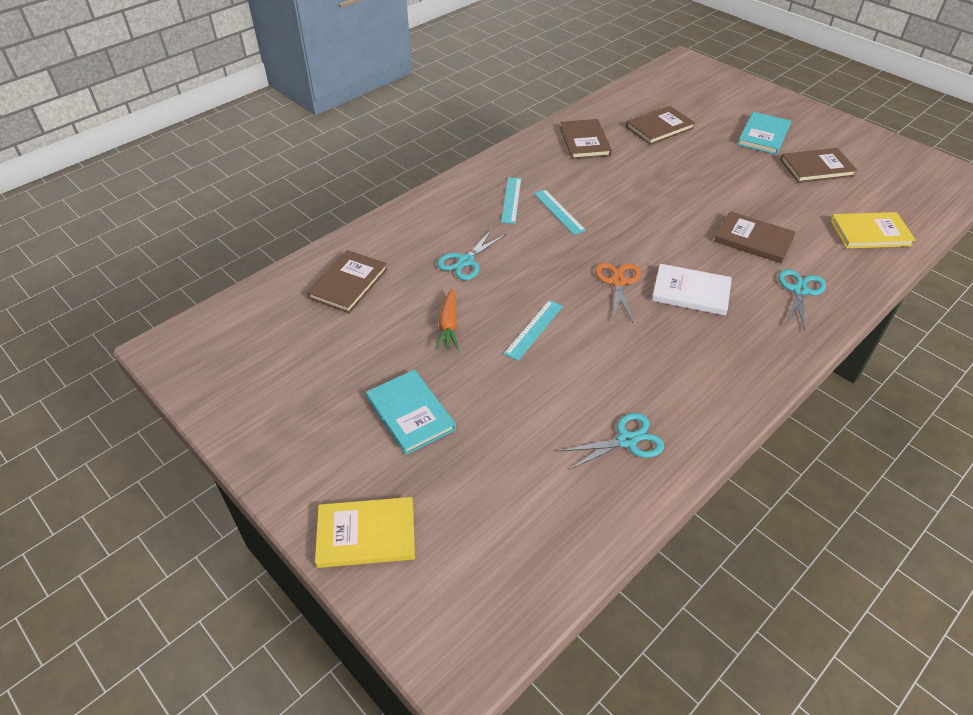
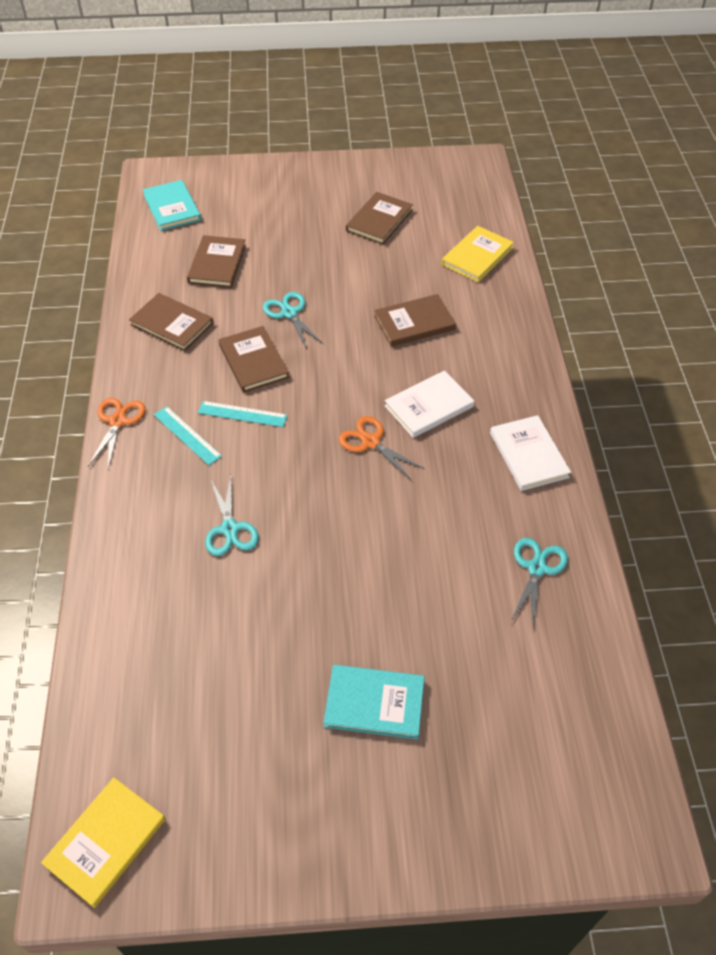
camera: 50 degrees left, 5 degrees up
(348, 283) = (157, 645): brown book -> brown book (253, 361)
(366, 534) = (477, 828): yellow book -> yellow book (105, 842)
(448, 325) = (298, 600): orange carrot -> none
(484, 168) = (117, 421): none -> orange scissors
(534, 329) = (365, 540): turquoise ruler -> none
(726, 373) = (529, 455): none -> white book
(763, 135) = (307, 215): turquoise book -> turquoise book (172, 208)
(799, 291) = (492, 344): turquoise scissors -> turquoise scissors (289, 313)

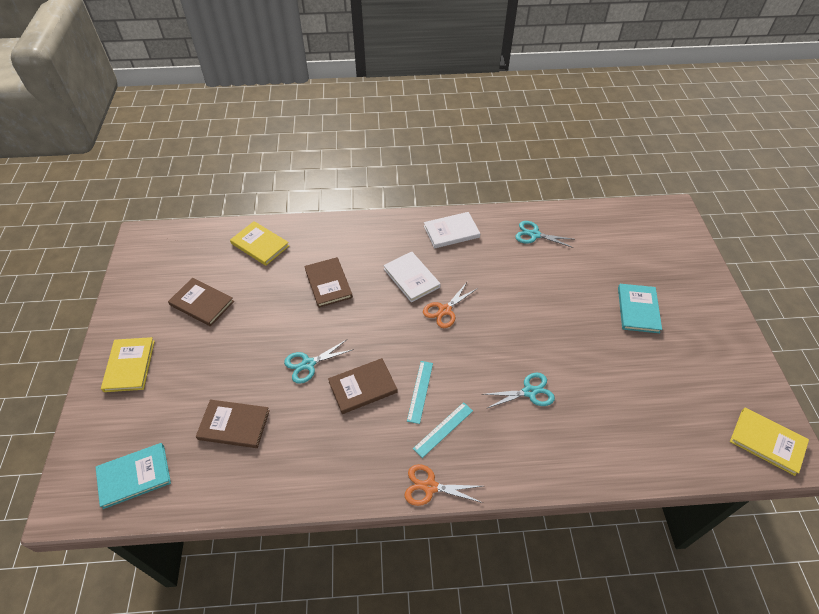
camera: 90 degrees left, 0 degrees up
(172, 324) = (312, 456): brown book -> none
(296, 184) = (130, 365): none -> yellow book

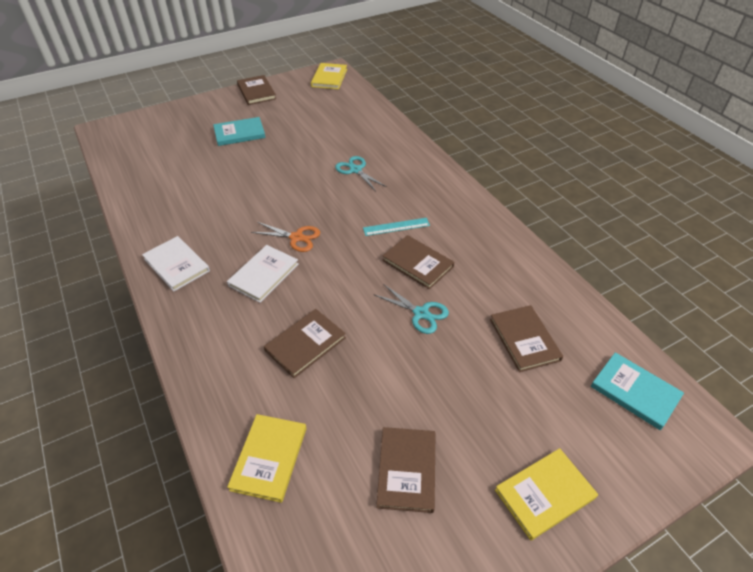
camera: 115 degrees left, 5 degrees down
(430, 487) = (471, 198): orange scissors -> none
(443, 429) = (421, 204): turquoise ruler -> none
(534, 235) = (163, 204): turquoise scissors -> none
(736, 347) = (256, 92): none -> brown book

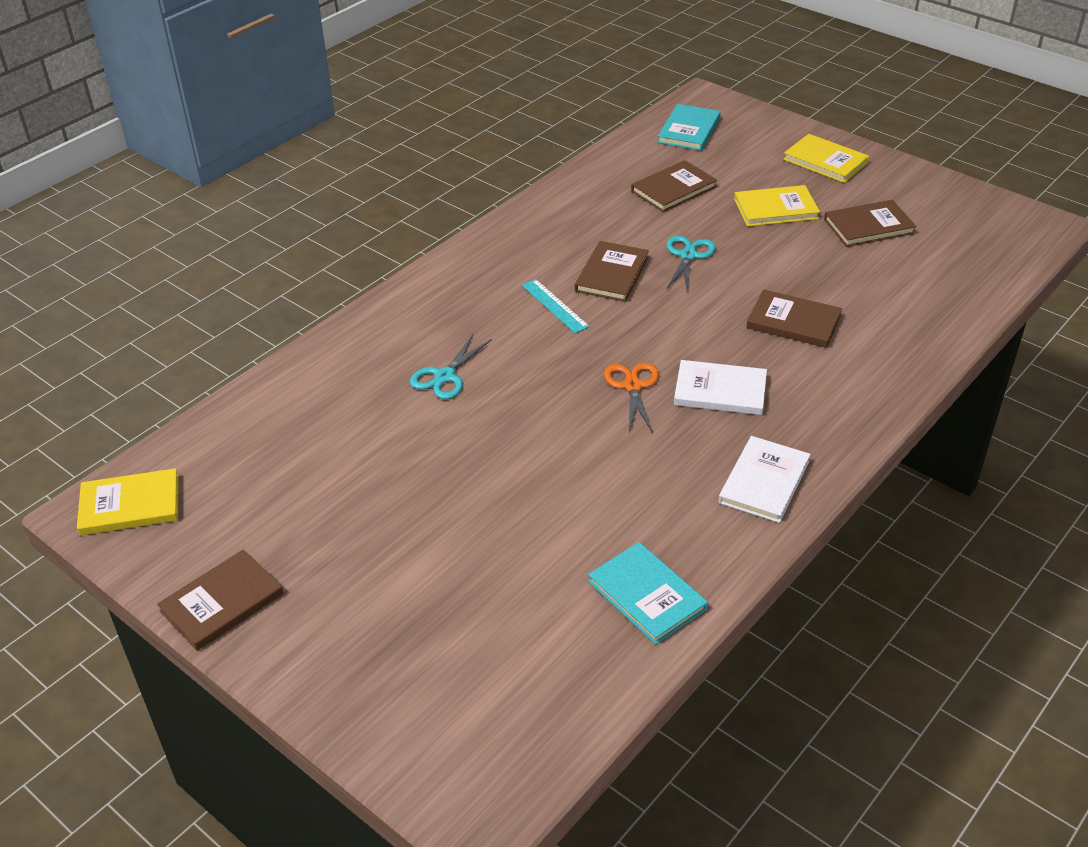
camera: 110 degrees left, 5 degrees down
(239, 133) = (397, 560): turquoise book -> turquoise book (646, 595)
(269, 458) = (932, 302): yellow book -> yellow book (776, 209)

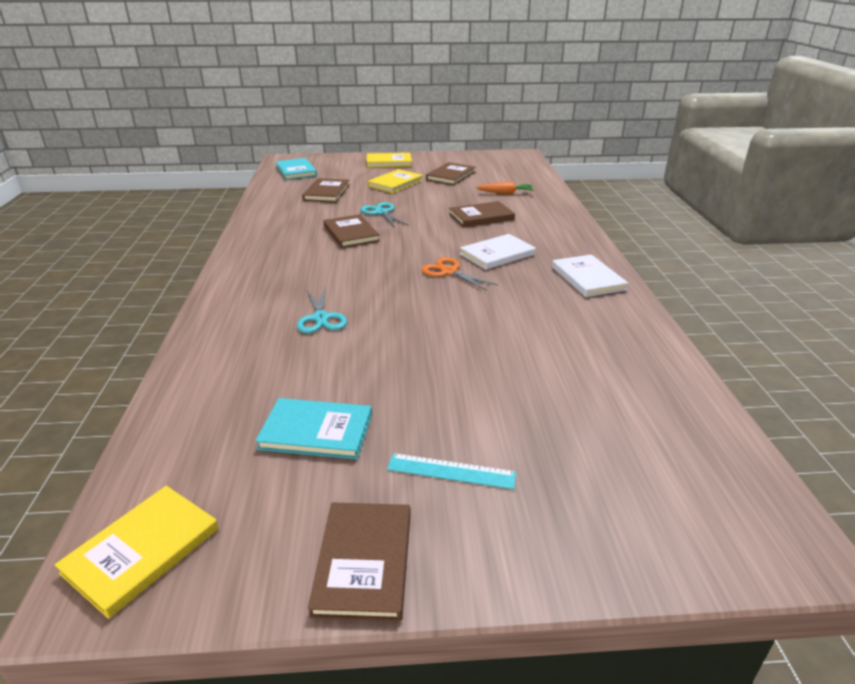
camera: 45 degrees left, 10 degrees down
(555, 306) = (339, 258): turquoise ruler -> turquoise ruler (451, 471)
(646, 595) = (633, 356): turquoise book -> turquoise book (316, 431)
(891, 295) = (506, 193): none -> orange carrot

